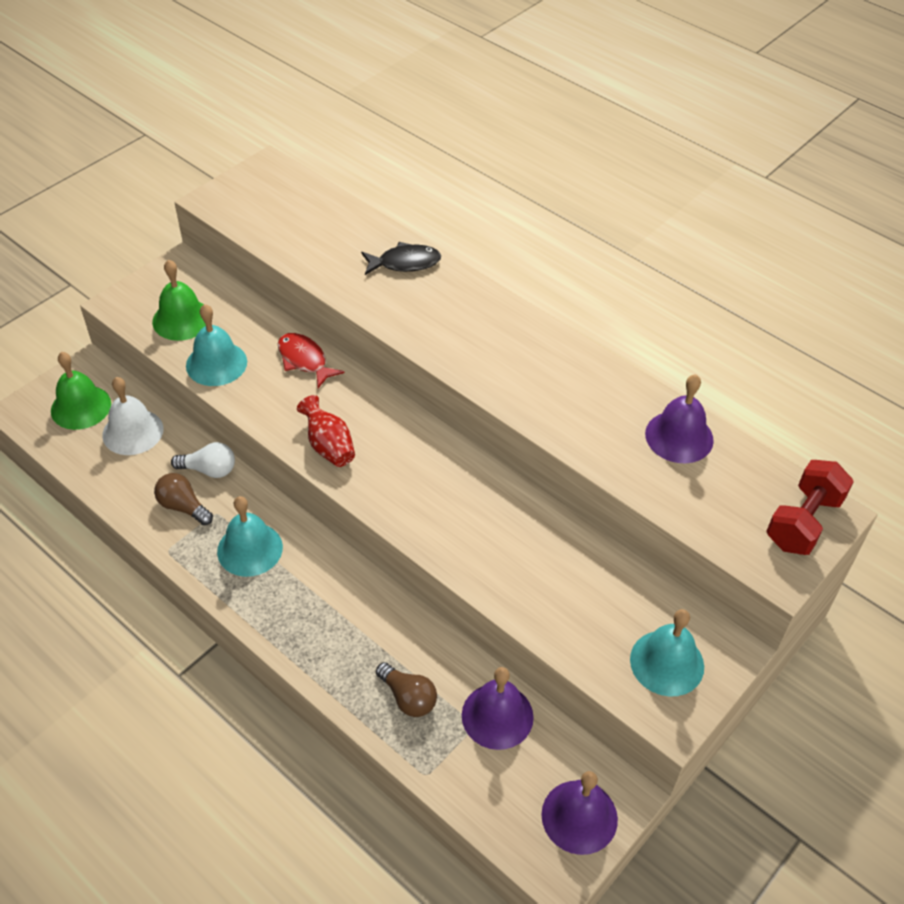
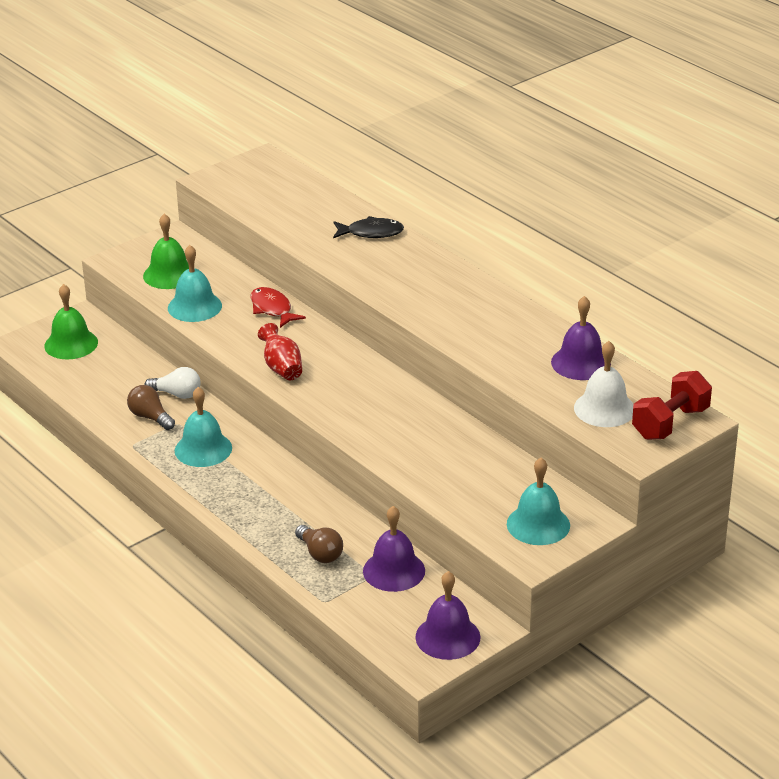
camera: 10 degrees right, 15 degrees down
(133, 432) = (114, 364): white bell -> white bell (604, 408)

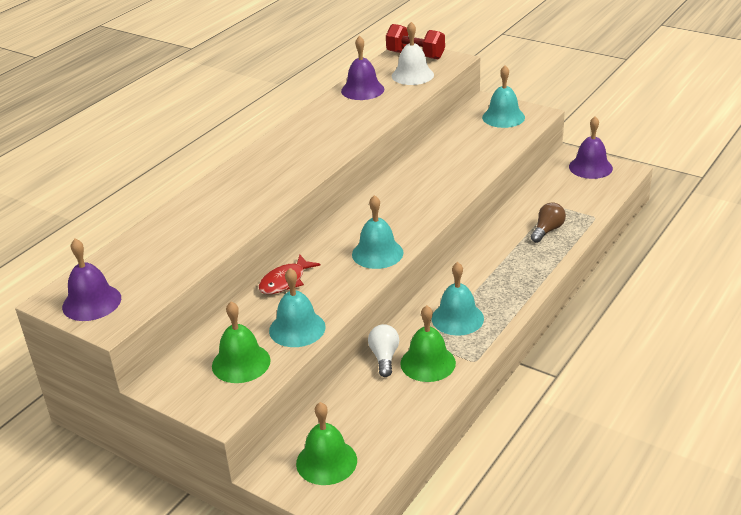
camera: 105 degrees left, 0 degrees up
(150, 417) = (428, 363): brown light bulb -> green bell
(282, 368) = (377, 253): red vase -> turquoise bell
(371, 233) = (202, 204): black fish -> none
(394, 570) = (543, 198): purple bell -> purple bell (91, 302)

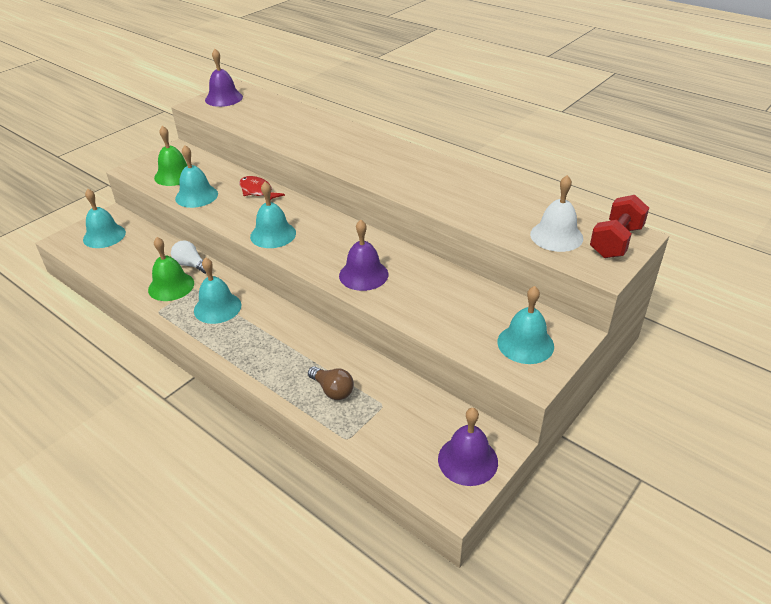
camera: 95 degrees right, 5 degrees up
(326, 461) = (104, 236): green bell -> turquoise bell
(362, 90) = (520, 202): purple bell -> purple bell (363, 275)
(384, 357) = (191, 265): white light bulb -> white light bulb turned 150 degrees counterclockwise

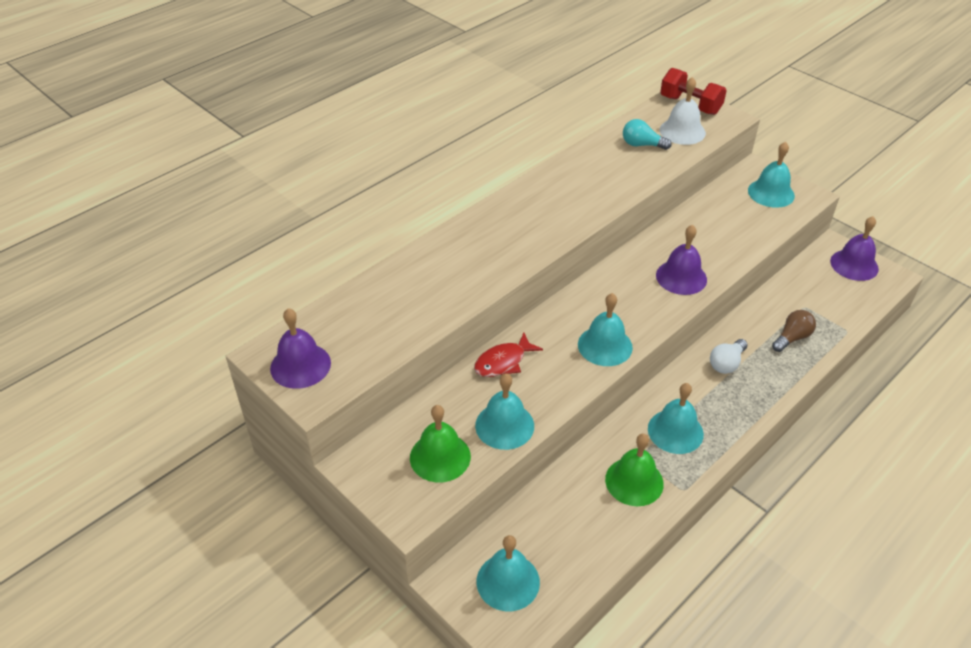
camera: 85 degrees left, 5 degrees up
(191, 265) = (590, 464): white light bulb -> white light bulb (726, 363)
(517, 211) = (642, 145): none -> turquoise light bulb

